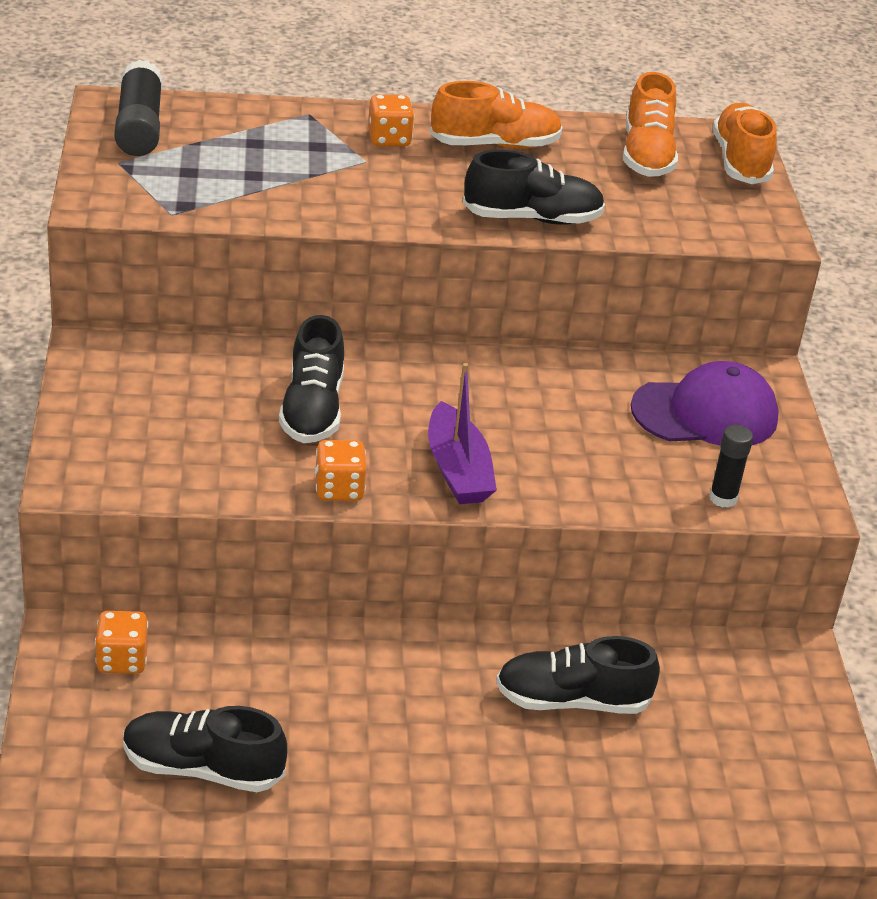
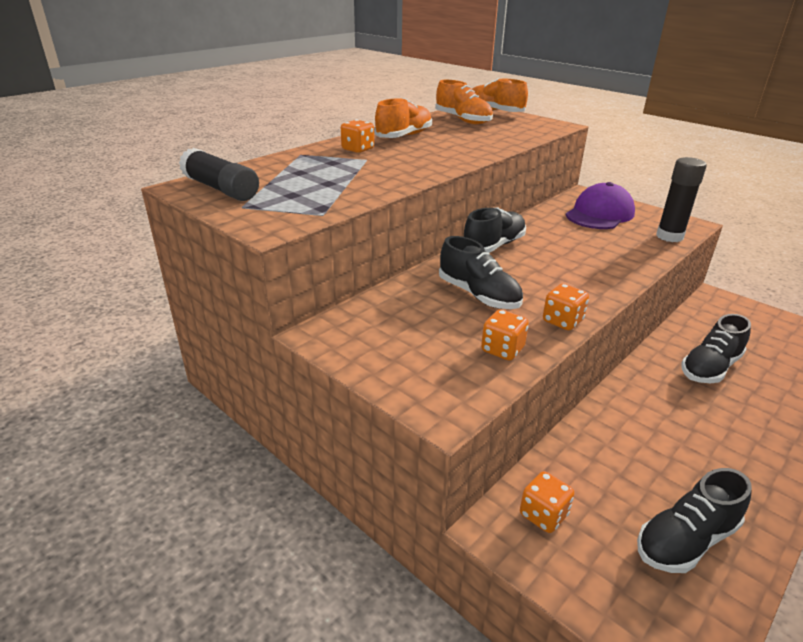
camera: 40 degrees left, 5 degrees down
(222, 471) = (502, 350): none -> orange dice
(457, 470) = (581, 282): purple boat -> none
(532, 218) = (478, 151): black shoe -> black shoe (494, 246)
(723, 498) = (669, 236): black glue stick -> black glue stick, size x1.65

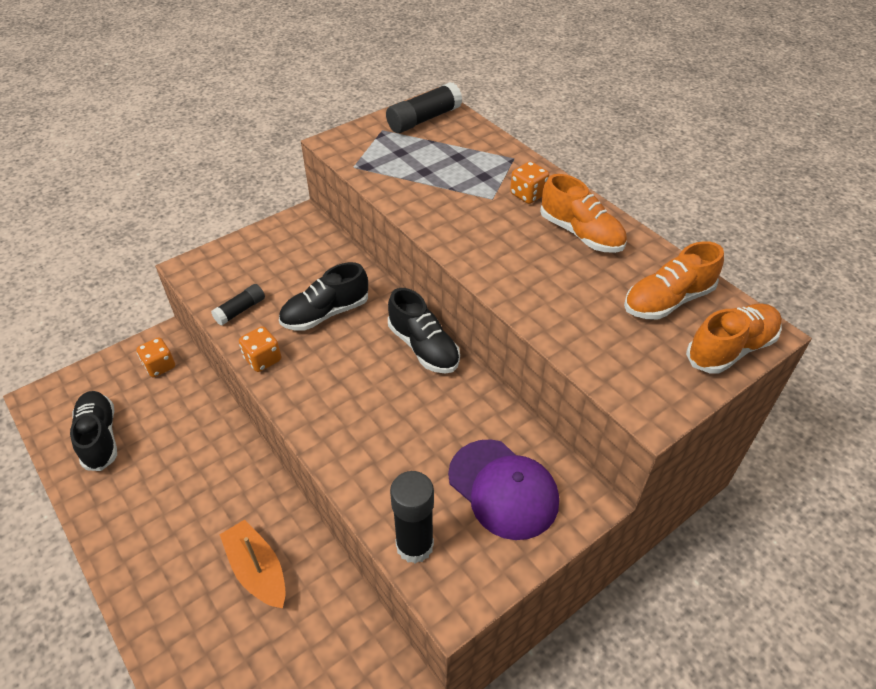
camera: 100 degrees right, 15 degrees up
(502, 350) = (240, 310): orange dice -> black glue stick
(710, 368) = (257, 570): black shoe -> orange boat

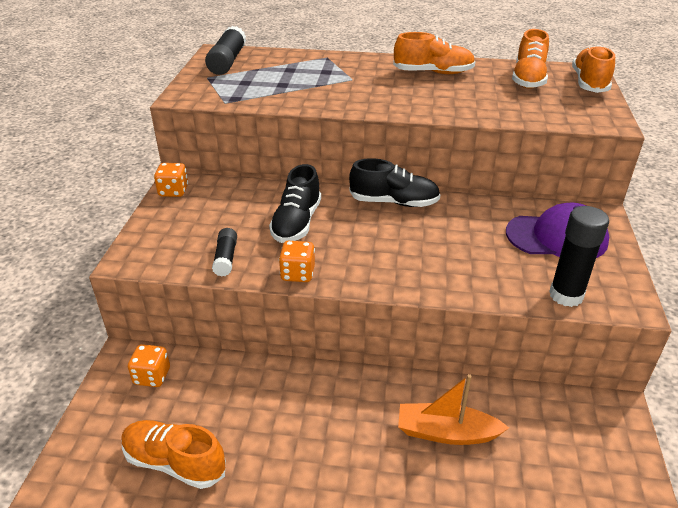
camera: 45 degrees left, 10 degrees down
(100, 437) = (175, 462): black shoe -> orange shoe
(528, 195) = (370, 69): orange dice -> orange dice (173, 191)

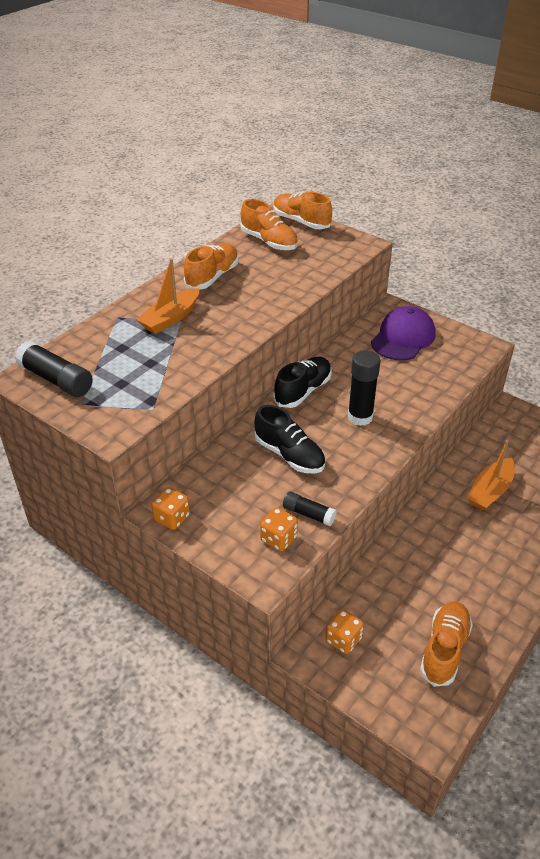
camera: 60 degrees left, 5 degrees up
(175, 462) = (444, 649): orange shoe -> orange shoe turned 150 degrees clockwise
(297, 274) = (358, 479): orange dice -> orange dice (278, 539)
(350, 75) = (170, 318): none -> orange boat
(566, 295) = (463, 365): black glue stick -> black glue stick (360, 417)

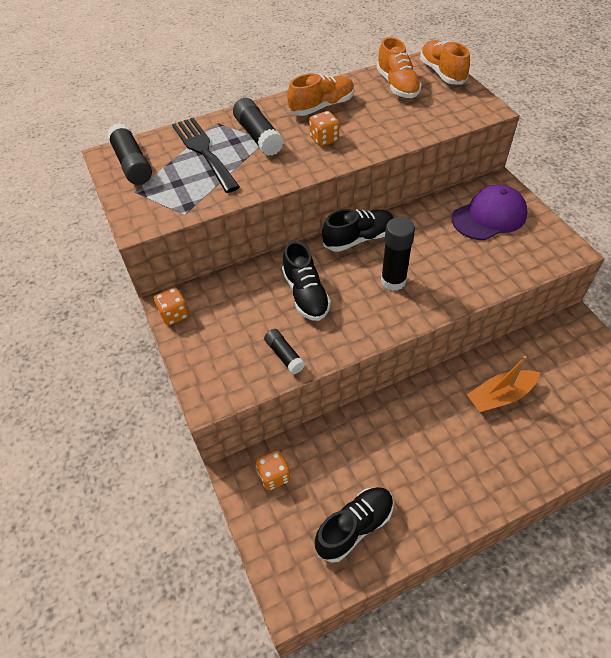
camera: 30 degrees right, 10 degrees up
(124, 347) = (203, 151): none -> black fork
(170, 318) = (258, 136): orange boat -> black glue stick
(278, 539) = (244, 368): orange dice -> orange dice (324, 139)
(444, 649) = (354, 527): orange shoe -> black shoe

